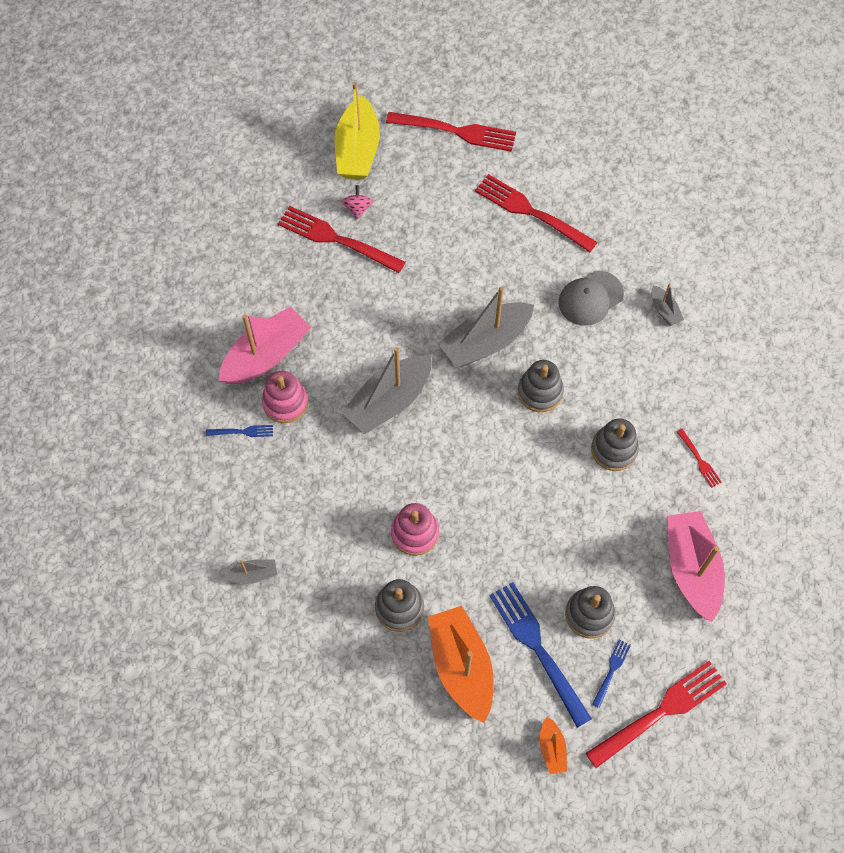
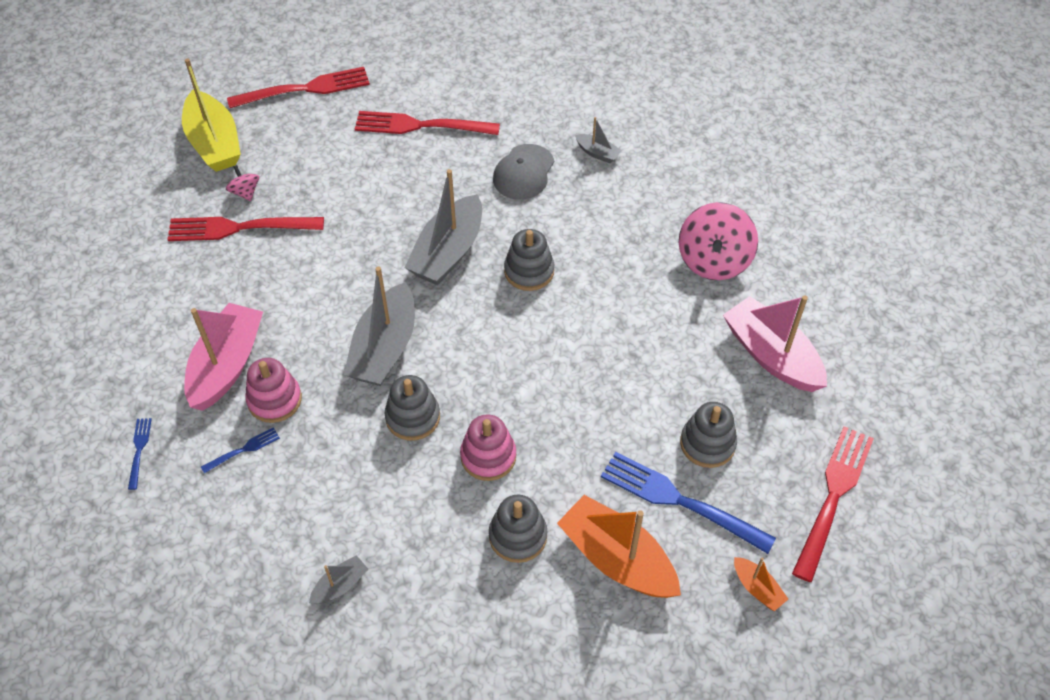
camera: 30 degrees left, 10 degrees down
(611, 671) = (763, 483): blue fork -> blue fork (139, 450)
(614, 450) = (631, 288): grey stacking toy -> grey stacking toy (413, 417)
(699, 460) = (713, 260): red fork -> pink spinning top

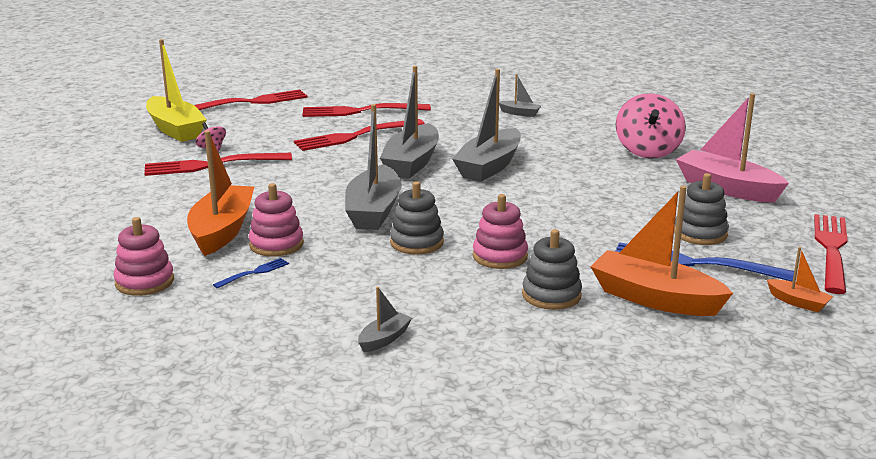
camera: 10 degrees left, 30 degrees down
(139, 450) = (144, 282): blue fork -> pink stacking toy
(227, 365) = (222, 231): pink boat -> orange boat
(402, 184) = (355, 136): none -> red fork
(523, 172) = (461, 125): grey cap -> none
(529, 271) = (489, 166): grey stacking toy -> grey boat

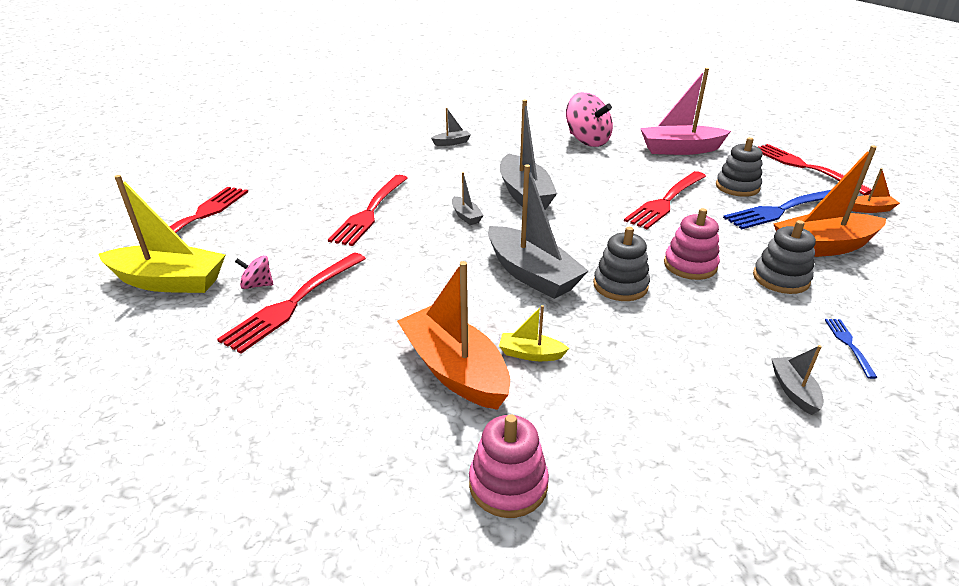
camera: 45 degrees left, 10 degrees up
(254, 273) = (576, 397): blue fork -> blue fork (848, 345)
(276, 244) = (530, 354): pink stacking toy -> yellow boat
(360, 111) = (326, 187): red fork -> red fork (666, 201)
(411, 163) = (466, 216): grey boat -> grey boat, size x0.47

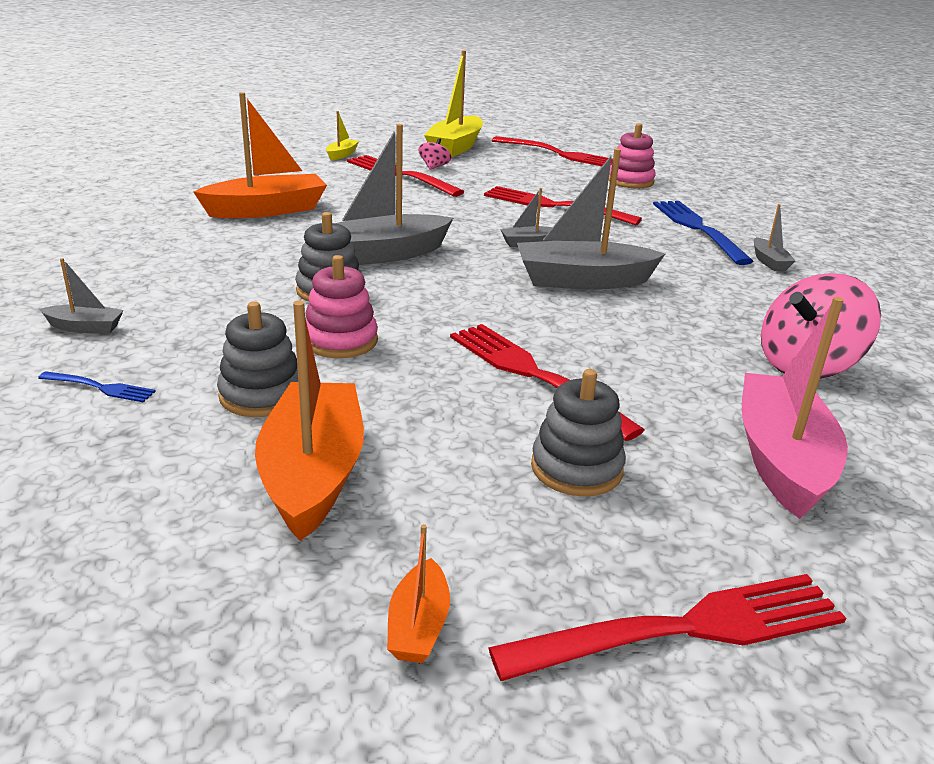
camera: 100 degrees right, 5 degrees down
(508, 484) = (140, 210): pink stacking toy -> pink stacking toy (630, 181)
(530, 354) = (259, 235): yellow boat -> yellow boat (341, 155)
(781, 210) = (463, 484): blue fork -> blue fork (697, 229)

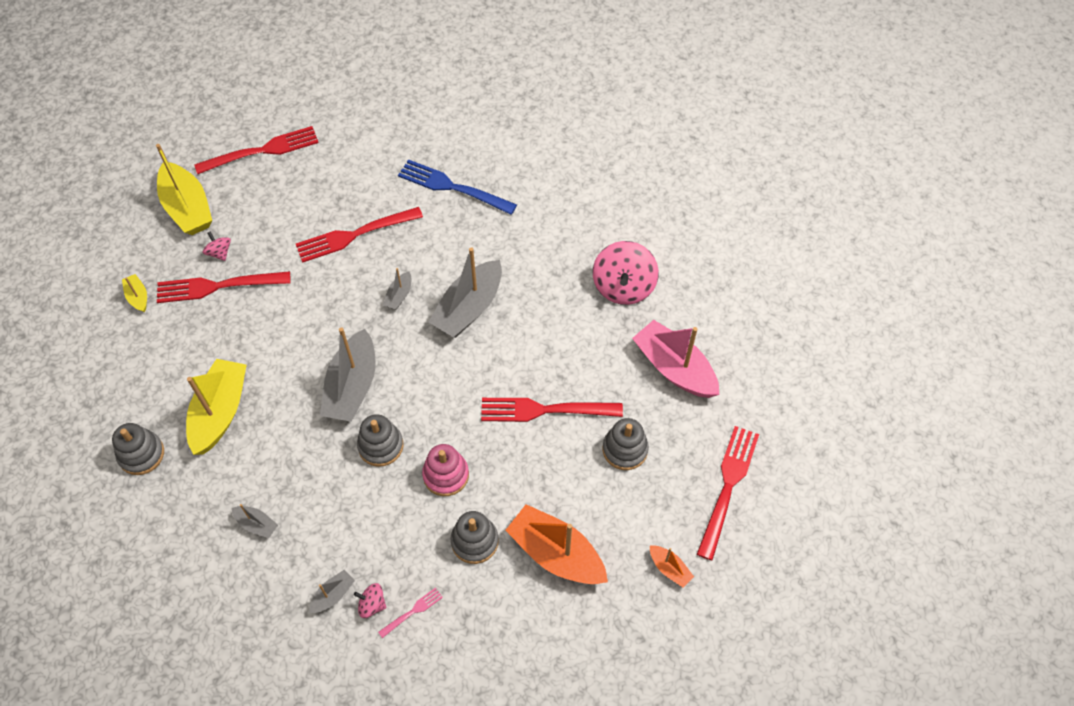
camera: 50 degrees left, 30 degrees up
(90, 356) = (372, 604): none -> pink spinning top
(100, 387) = (412, 611): blue fork -> pink fork
(179, 195) = (141, 454): none -> grey stacking toy
(267, 210) = (220, 412): orange boat -> yellow boat
(630, 181) = (350, 153): pink stacking toy -> none
(769, 262) = (520, 194): grey boat -> grey boat (256, 524)

